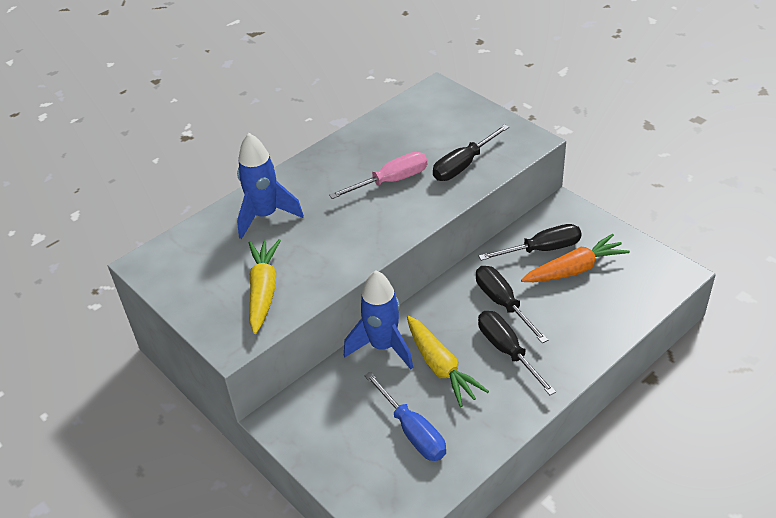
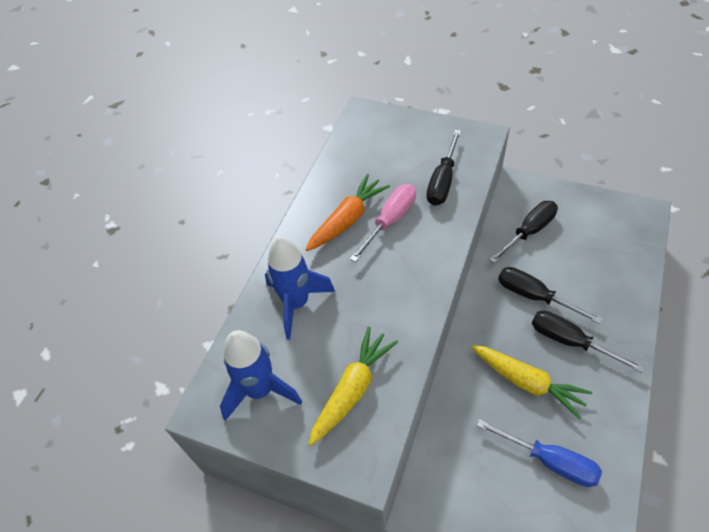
camera: 25 degrees left, 10 degrees up
(263, 290) = (352, 389): yellow carrot -> yellow carrot turned 60 degrees clockwise
(383, 347) = (464, 384): blue rocket -> blue rocket (260, 390)
(575, 269) = (567, 240): orange carrot -> orange carrot (348, 219)

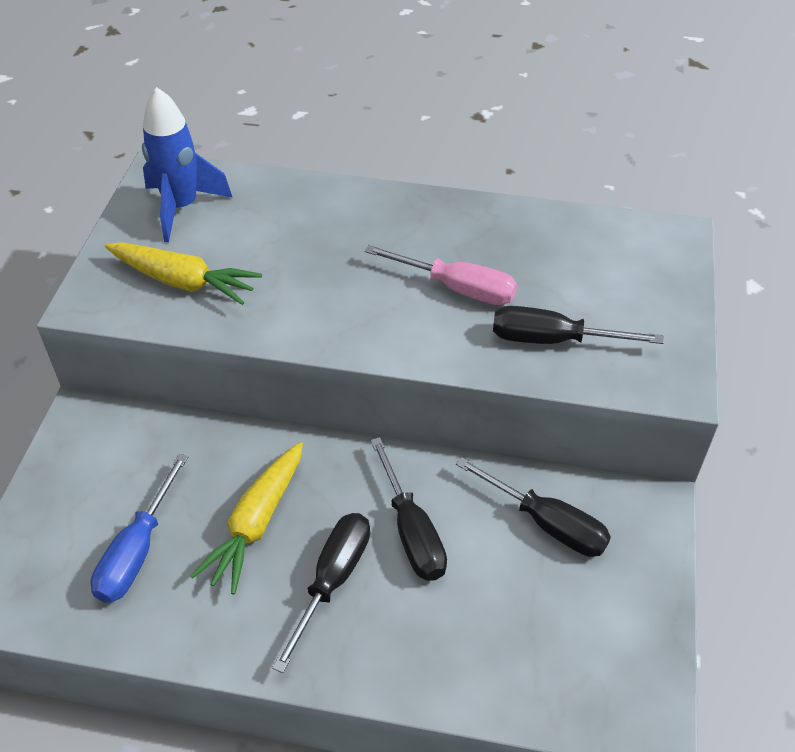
camera: 75 degrees right, 5 degrees down
(297, 303) = (302, 218): blue rocket -> none
(348, 219) = (450, 245): orange carrot -> none
(534, 296) = (412, 531): black screwdriver -> black screwdriver turned 135 degrees clockwise

